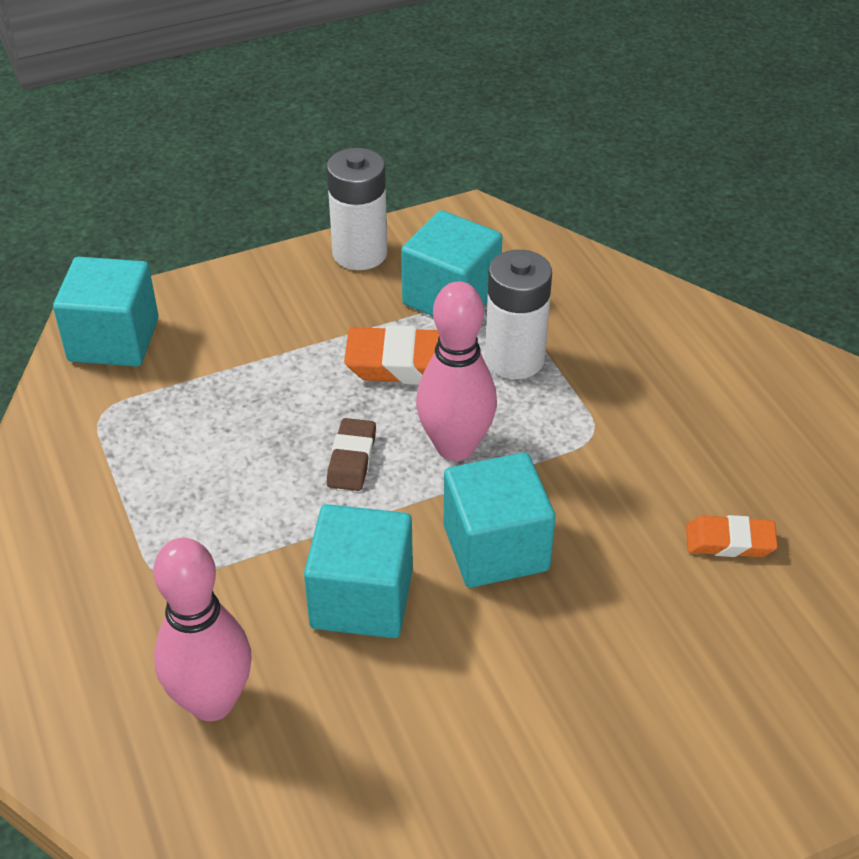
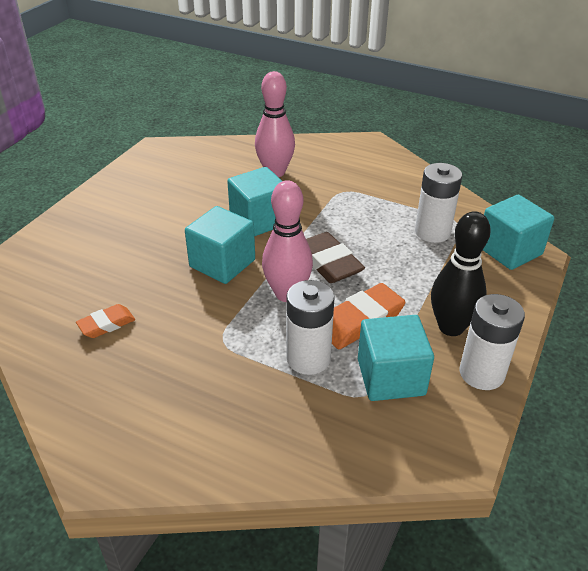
camera: 140 degrees right, 5 degrees down
(156, 420) = (432, 232): none -> white battery
(322, 304) = (451, 327): none -> black bowling pin
(352, 459) = (328, 263): brown eraser -> brown eraser, size x1.65

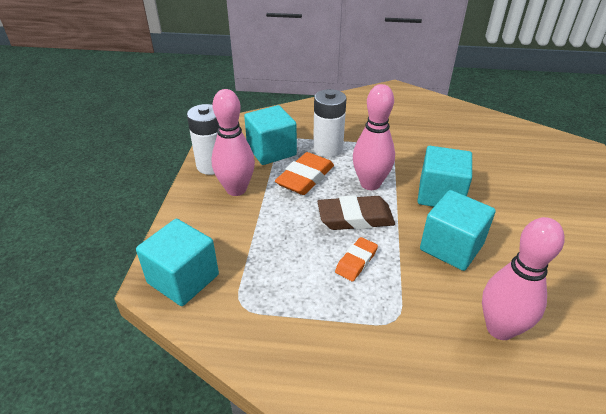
camera: 160 degrees right, 0 degrees up
(106, 324) = (468, 138): orange eraser -> orange eraser (356, 261)
(328, 263) = (355, 218): brown eraser -> brown eraser turned 45 degrees counterclockwise
(432, 232) = (269, 282): white battery -> none
(451, 327) = (236, 189): black bowling pin -> pink bowling pin

